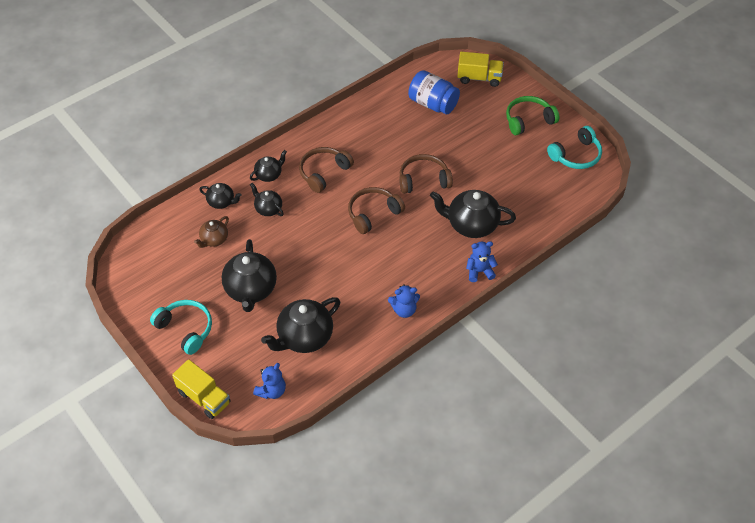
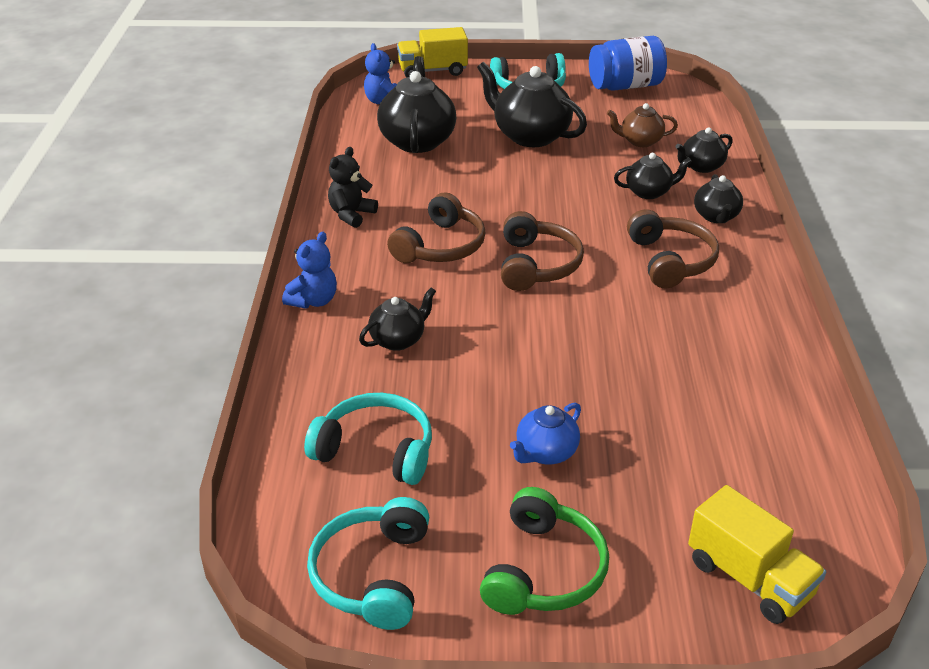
camera: 130 degrees right, 15 degrees down
(214, 240) = (640, 141): brown teapot -> brown teapot turned 75 degrees counterclockwise
(404, 310) = (351, 214): blue teddy bear -> black teddy bear
(423, 180) = (546, 343): brown headphones -> brown headphones (441, 246)
(433, 104) = (725, 457): blue jar -> blue jar (625, 86)
(471, 225) = (398, 340): black teapot -> black teapot, size x0.55
(479, 78) = (749, 578): yellow truck -> yellow truck turned 90 degrees counterclockwise
(481, 147) = (545, 453): none -> blue teapot
(531, 190) = (376, 450): none -> turquoise headphones

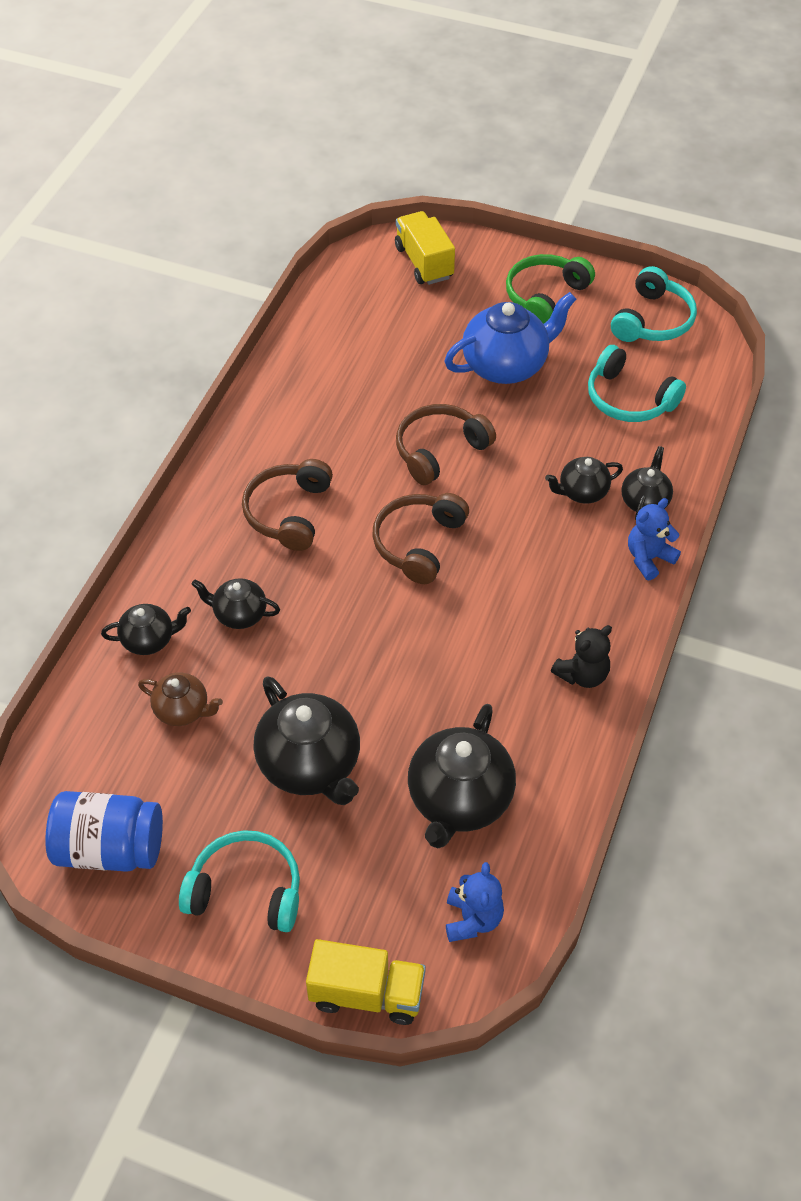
camera: 160 degrees left, 15 degrees up
(441, 246) = (502, 596): brown headphones -> brown headphones (439, 450)
(545, 453) = (506, 365): blue teapot -> blue teapot, size x1.82
(716, 217) = (199, 557): black teapot -> black teapot (645, 501)

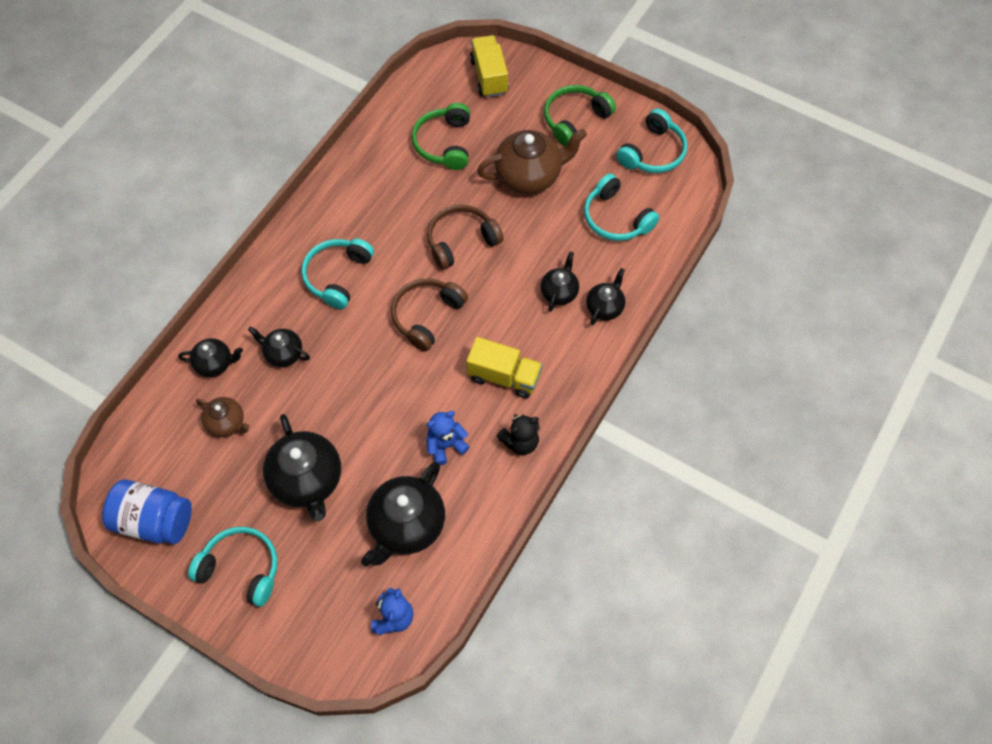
camera: 10 degrees right, 10 degrees up
(288, 512) = (337, 276): brown headphones -> turquoise headphones
(367, 993) = (306, 660): yellow truck -> yellow truck (504, 376)
(387, 343) = (444, 143): none -> green headphones
(506, 365) = (529, 176): blue teapot -> brown teapot
(582, 492) = (559, 292): black teapot -> black teapot turned 120 degrees clockwise
(648, 558) = (595, 355): blue teddy bear -> blue teddy bear (445, 445)

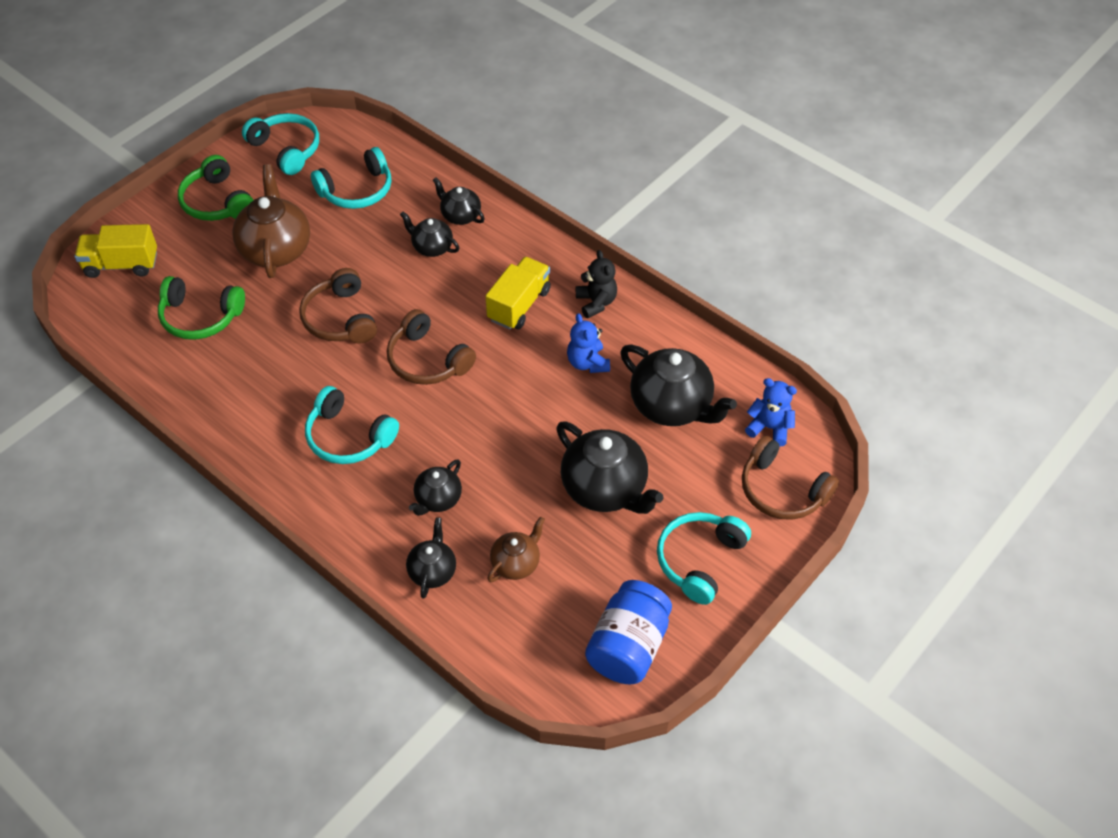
camera: 80 degrees left, 10 degrees down
(307, 481) = (605, 489): black teapot -> black teapot turned 60 degrees clockwise
(322, 635) = (782, 490): none -> brown headphones

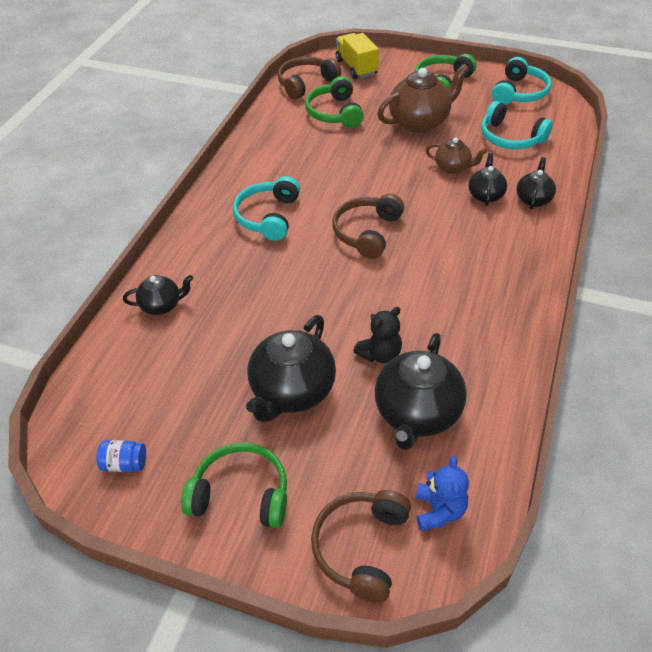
camera: 70 degrees right, 5 degrees down
(340, 318) = (377, 174): brown headphones -> brown headphones (306, 84)
(438, 499) = (232, 285): black teapot -> none
(516, 563) = (187, 354): brown teapot -> brown teapot (453, 168)
(519, 305) = (463, 266): yellow truck -> none
(587, 363) = (429, 333): blue teddy bear -> none
(596, 302) = (505, 316): black teddy bear -> black teddy bear (380, 354)
(628, 646) = (125, 464): blue jar -> blue jar, size x0.49
(699, 560) = (241, 494): turquoise headphones -> green headphones

